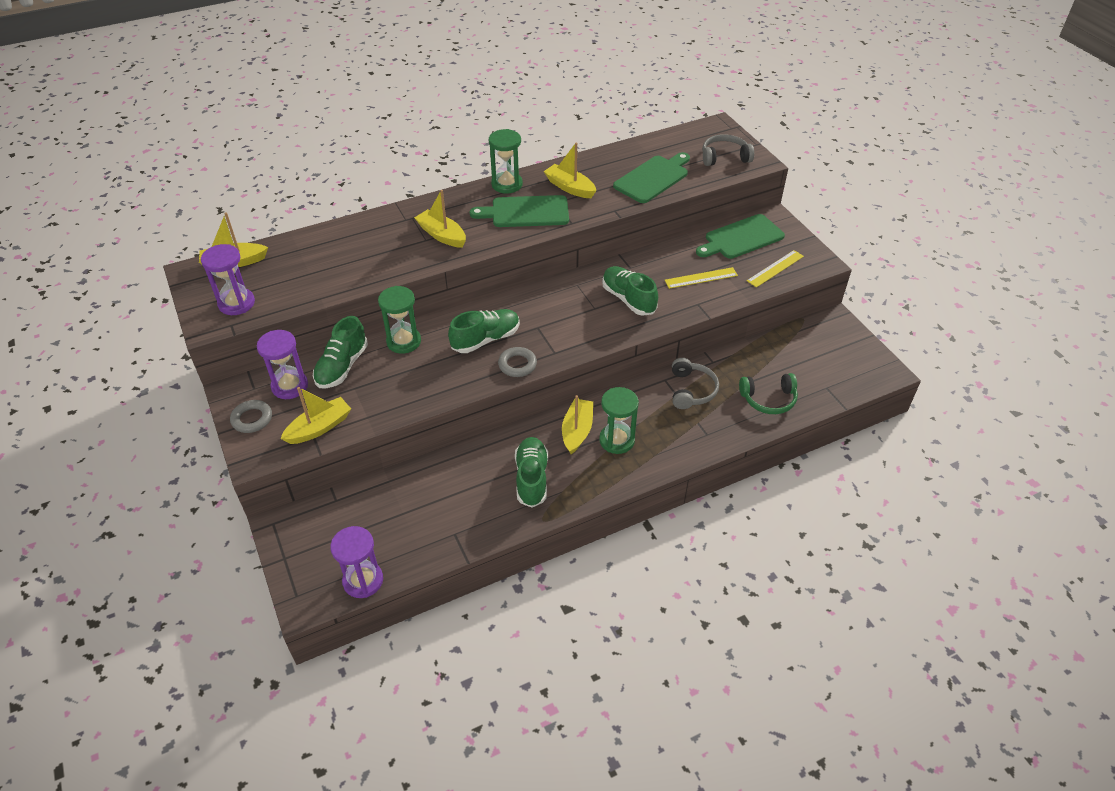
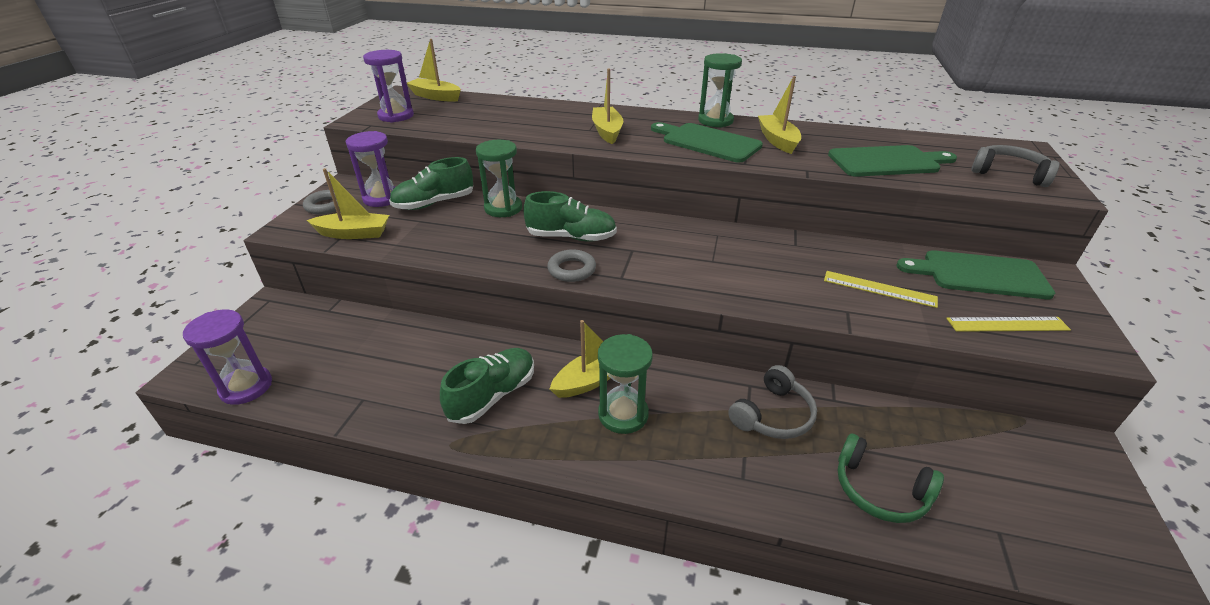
camera: 40 degrees right, 10 degrees down
(628, 299) = (761, 269): green shoe -> none

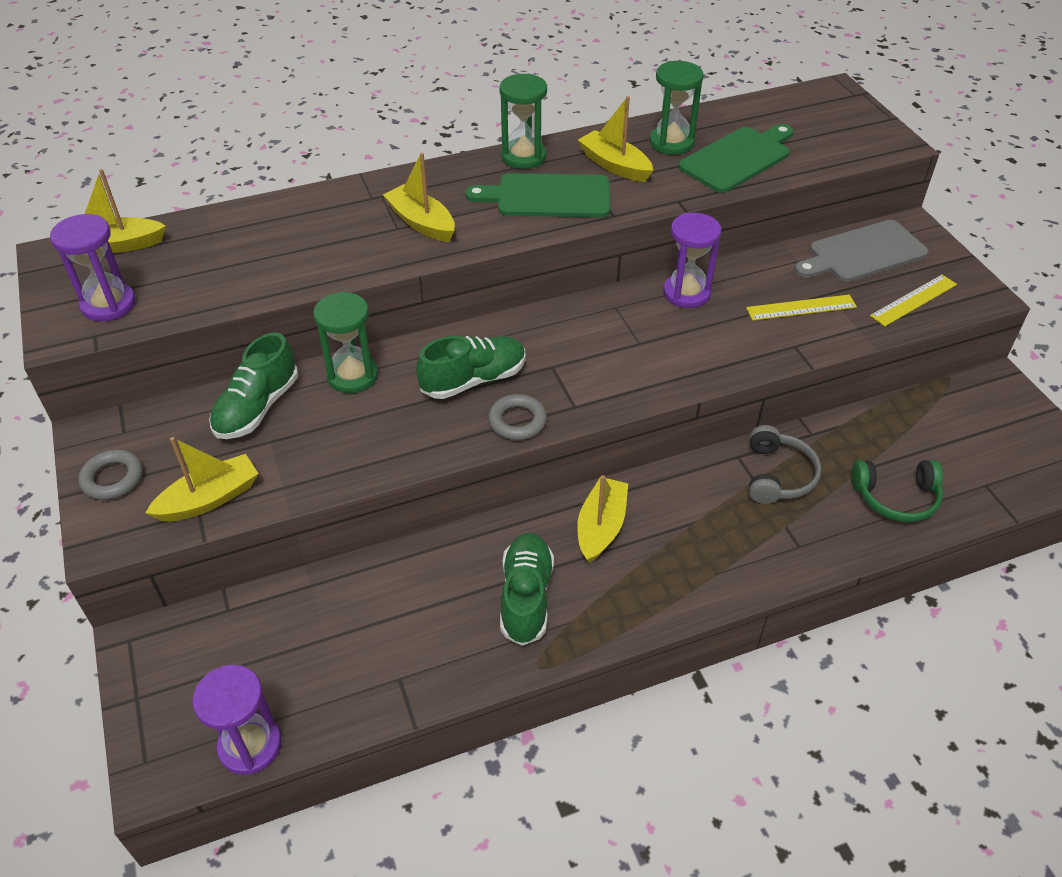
camera: 35 degrees left, 10 degrees up
(382, 198) = (176, 432): purple hourglass -> purple hourglass (686, 293)
(623, 414) = (660, 546): green hourglass -> green hourglass (671, 143)
(979, 274) = (863, 253): green cutting board -> grey cutting board
(1009, 173) = (844, 134): grey headphones -> none

